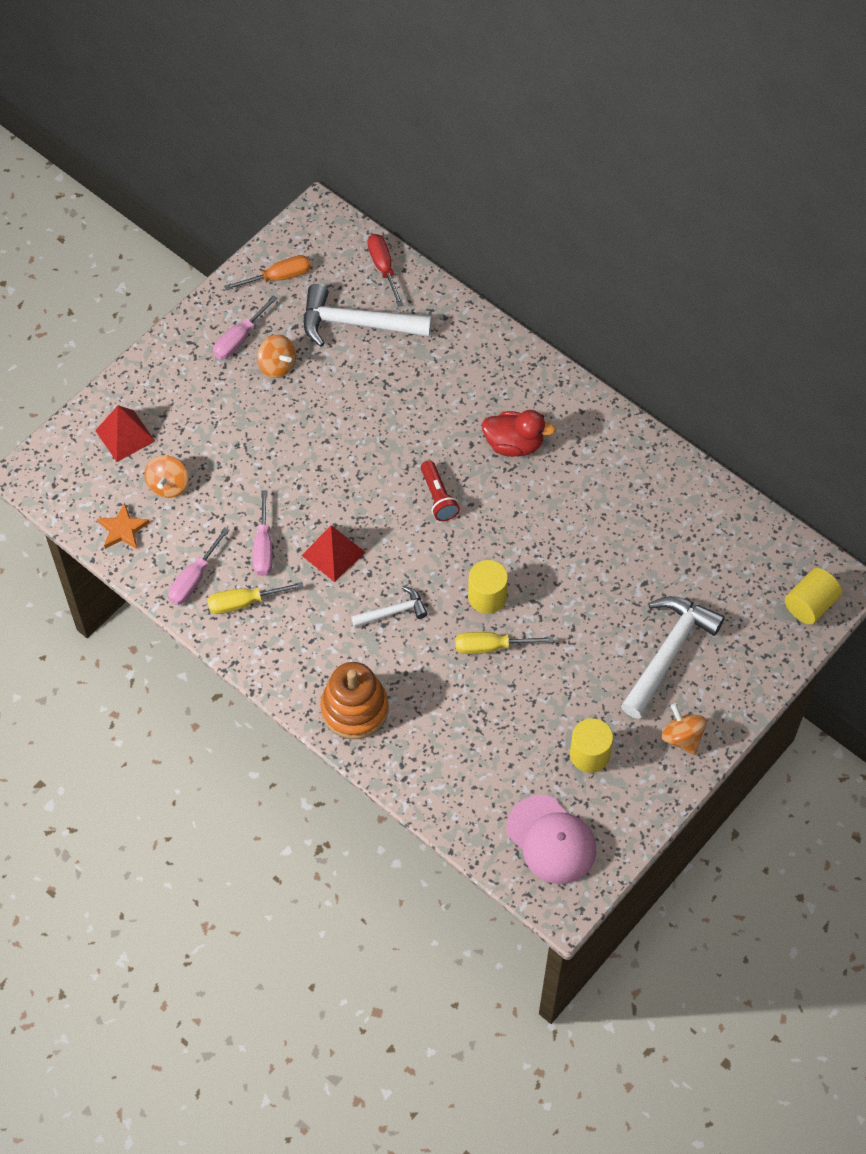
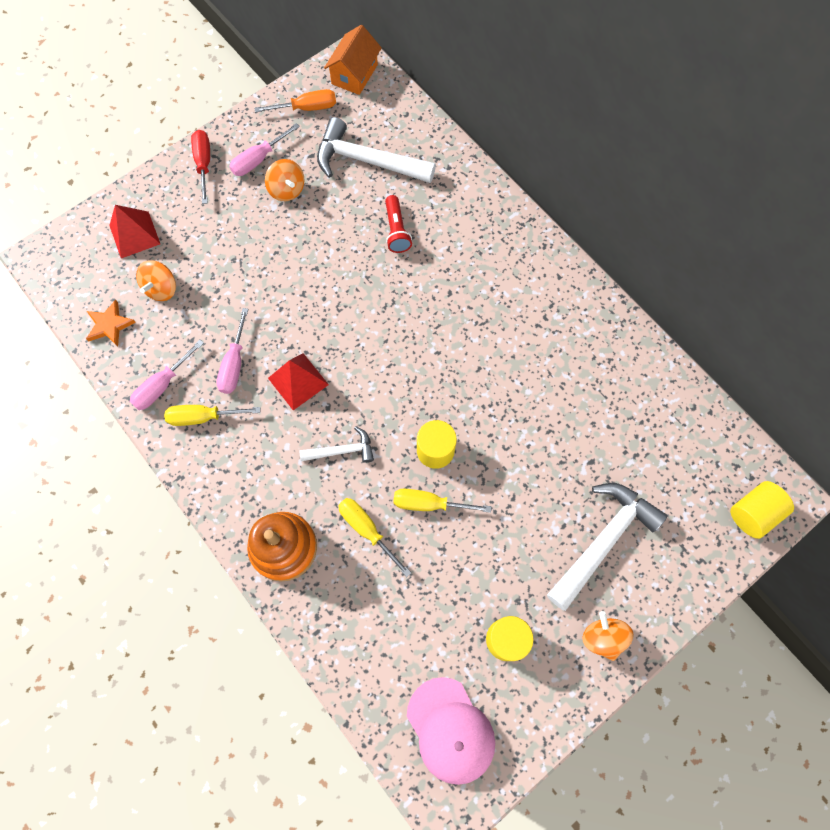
camera: 10 degrees right, 10 degrees up
(323, 234) = (354, 74): none -> orange house
(383, 268) = (402, 113): red screwdriver -> red screwdriver (204, 164)
(434, 680) = (367, 530): none -> yellow screwdriver
(438, 497) = (408, 341): red flashlight -> red flashlight (396, 230)
(514, 444) = (489, 299): red duck -> none

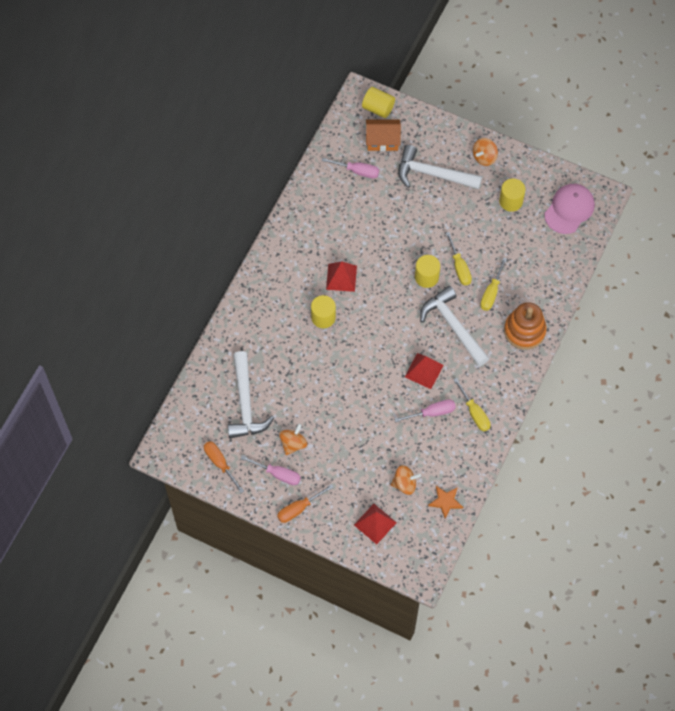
camera: 115 degrees left, 5 degrees down
(163, 385) = (467, 447): pink screwdriver -> pink screwdriver (357, 171)
(204, 164) = (299, 508): red screwdriver -> orange screwdriver
(342, 450) = (453, 326): white hammer -> white hammer, size x1.89
(354, 74) = (175, 445): orange house -> orange house (382, 140)
(396, 230) = (291, 361): red flashlight -> none
(439, 292) = (323, 317): none -> yellow cylinder
(487, 339) = (341, 277): none -> red pyramid

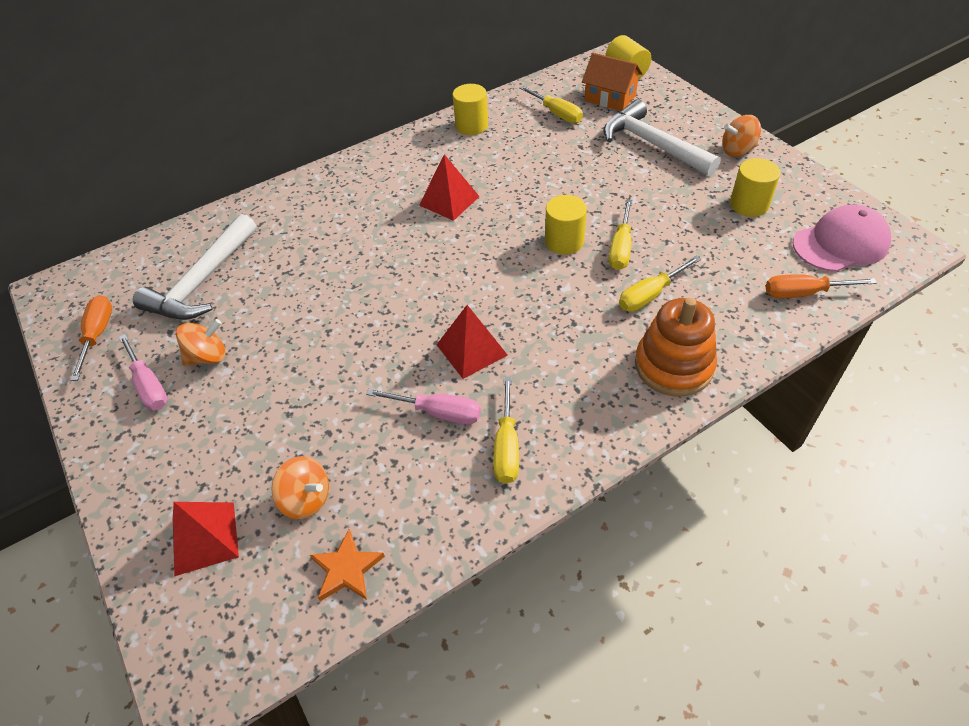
camera: 35 degrees right, 15 degrees down
(299, 508) = (126, 448): orange screwdriver -> orange screwdriver (804, 293)
(323, 317) = (388, 231): yellow cylinder -> yellow cylinder (471, 126)
(357, 171) = (556, 114): pink screwdriver -> yellow screwdriver
(453, 326) = (560, 313): white hammer -> none

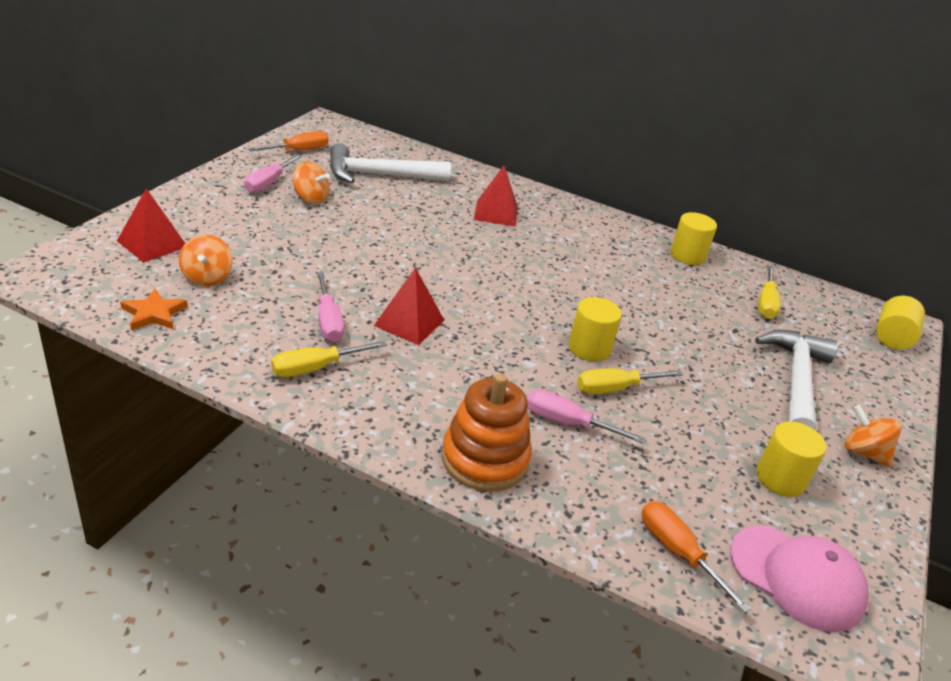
camera: 50 degrees right, 15 degrees down
(449, 200) = (576, 267): red pyramid -> red pyramid (496, 213)
(610, 98) = (834, 335): orange house -> none
(650, 295) = (568, 423): yellow screwdriver -> pink screwdriver

